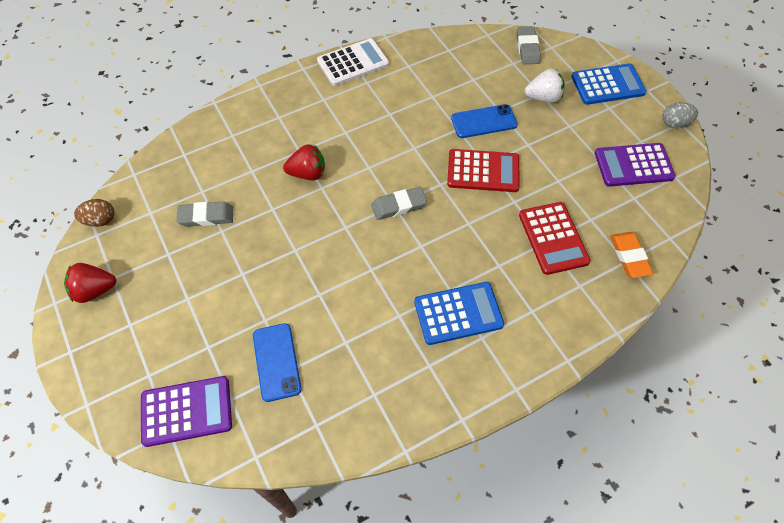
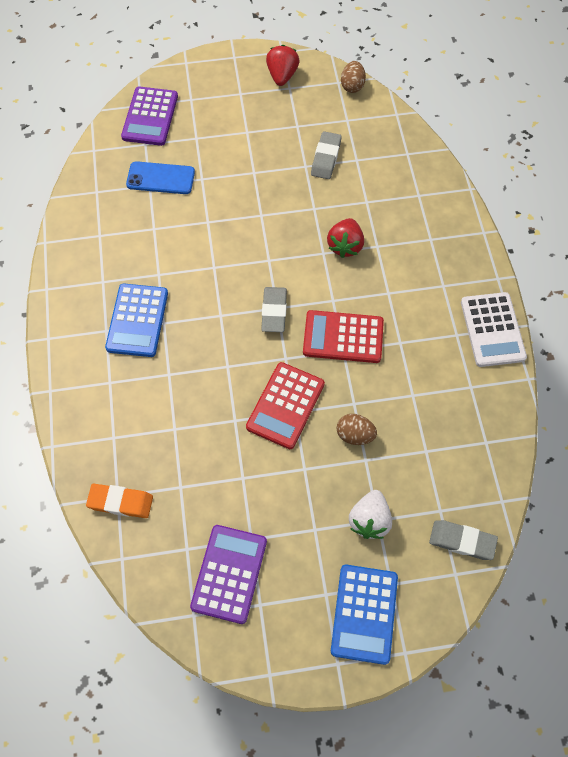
camera: 110 degrees right, 5 degrees up
(483, 121) = (355, 435): blue phone -> brown egg
(553, 238) = (175, 437): red calculator -> red calculator (343, 337)
(674, 123) = (270, 665): grey egg -> none

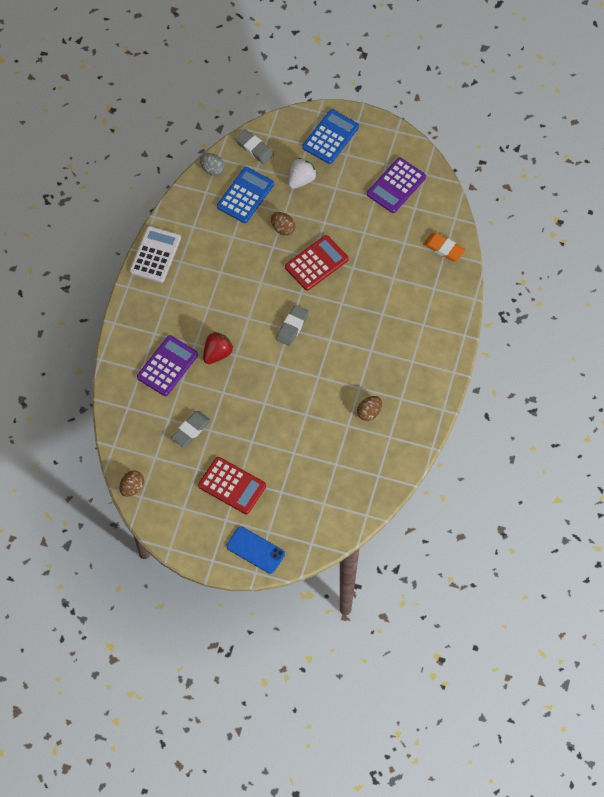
camera: 155 degrees left, 0 degrees up
(134, 251) = (369, 412): none -> brown egg
(137, 320) = (388, 359): blue calculator -> blue calculator (245, 195)
(150, 117) = (309, 528): purple calculator -> purple calculator (167, 366)
(160, 178) = (324, 466): blue phone -> blue phone (255, 550)
(282, 76) = (183, 522): red strawberry -> none
(343, 337) = (256, 290): red calculator -> red calculator (232, 485)
(499, 480) = (212, 169): none -> grey egg

